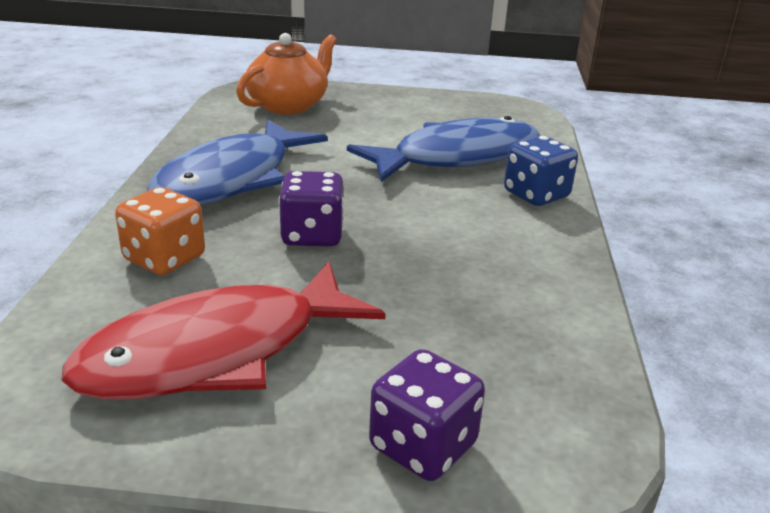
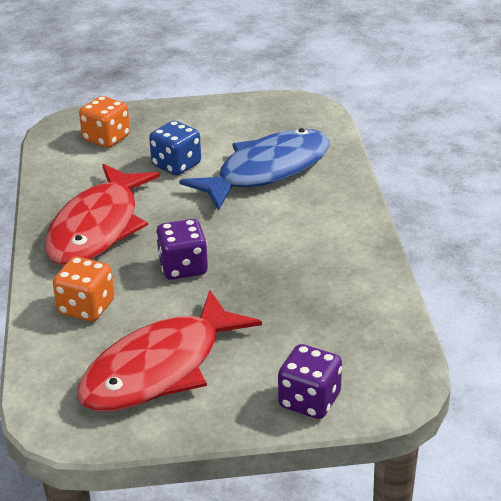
camera: 10 degrees left, 5 degrees up
(231, 179) = (98, 228): blue fish -> red fish
(289, 105) = (106, 138): orange teapot -> orange dice
(536, 195) = (337, 198): blue dice -> blue dice (176, 165)

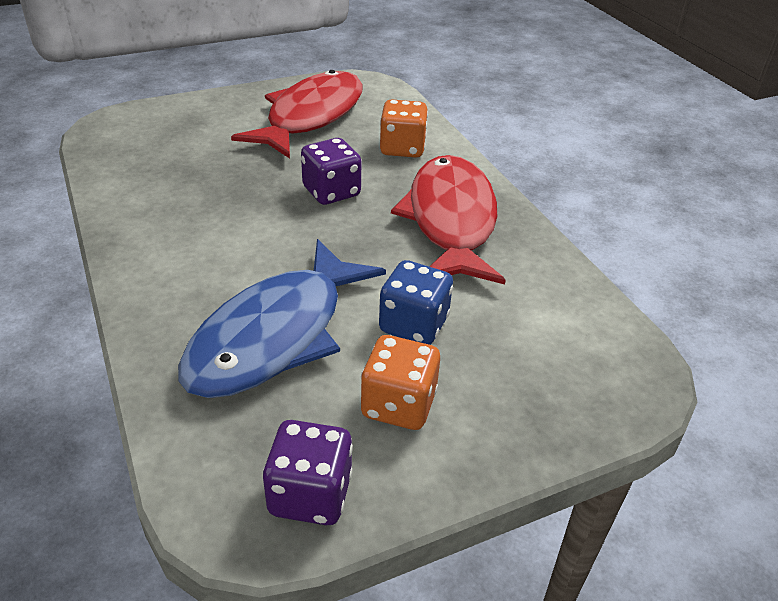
camera: 160 degrees right, 5 degrees up
(106, 138) = (551, 360): orange dice -> orange dice (398, 405)
(309, 401) = (182, 111): purple dice -> purple dice (310, 494)

